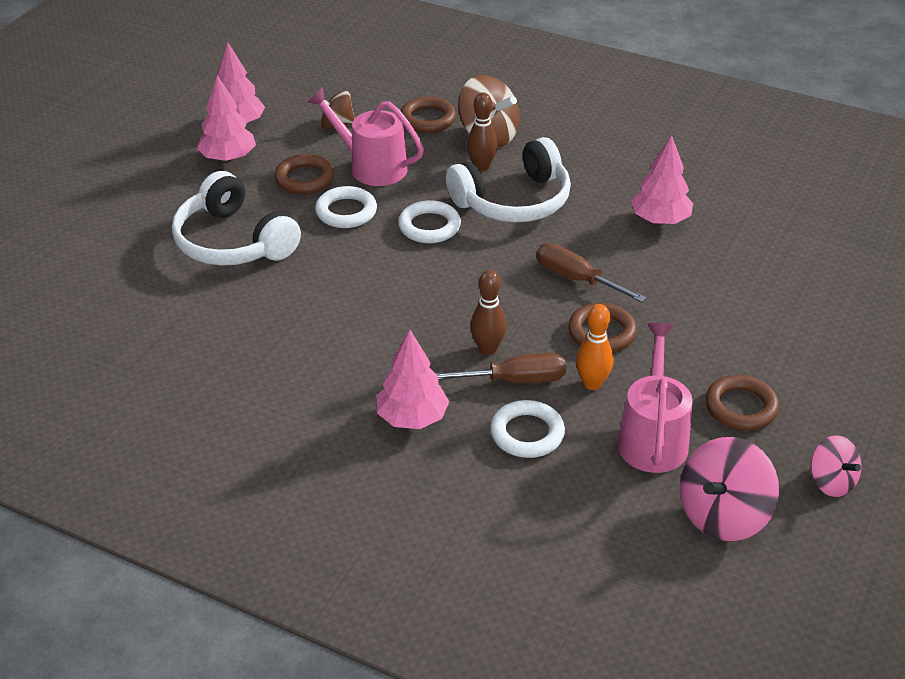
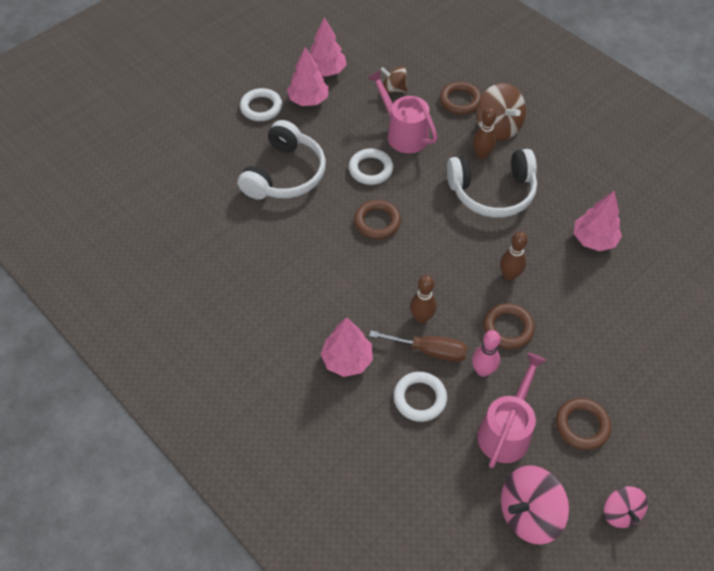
camera: 20 degrees right, 15 degrees up
(233, 242) = (285, 174): white headphones -> white headphones turned 135 degrees counterclockwise
(304, 179) = (353, 132): brown ring -> brown ring (377, 222)
(429, 226) = (423, 198): white ring -> white ring (261, 107)
(576, 279) = (509, 275): brown screwdriver -> brown bowling pin
(592, 384) = (482, 370): orange bowling pin -> pink bowling pin

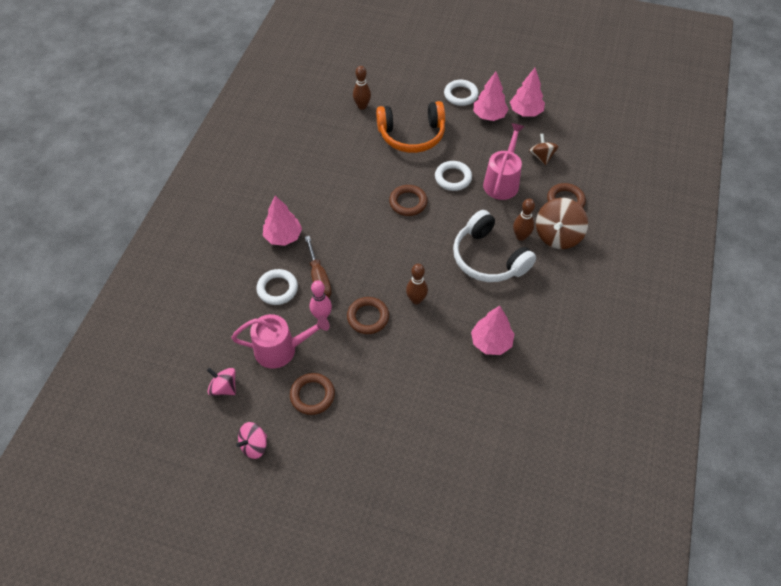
camera: 60 degrees right, 0 degrees up
(285, 174) = (412, 135): white headphones -> orange headphones
(421, 317) = (343, 262): brown bowling pin -> brown bowling pin (362, 106)
(528, 513) = (224, 387): pink spinning top -> pink spinning top, size x0.61

